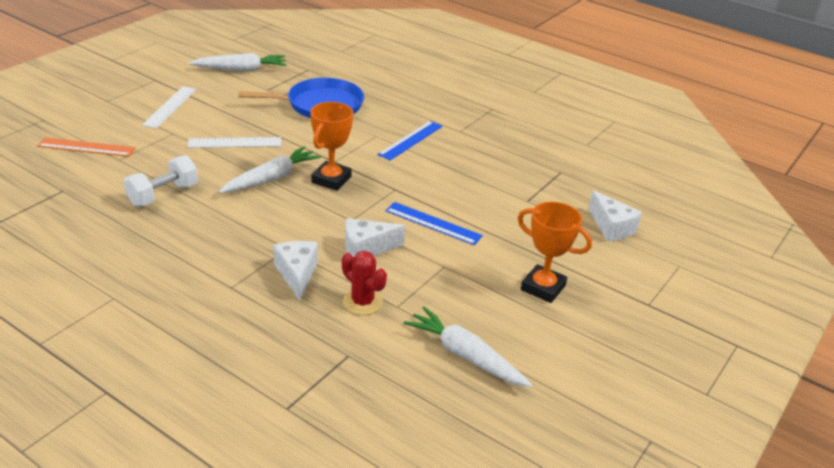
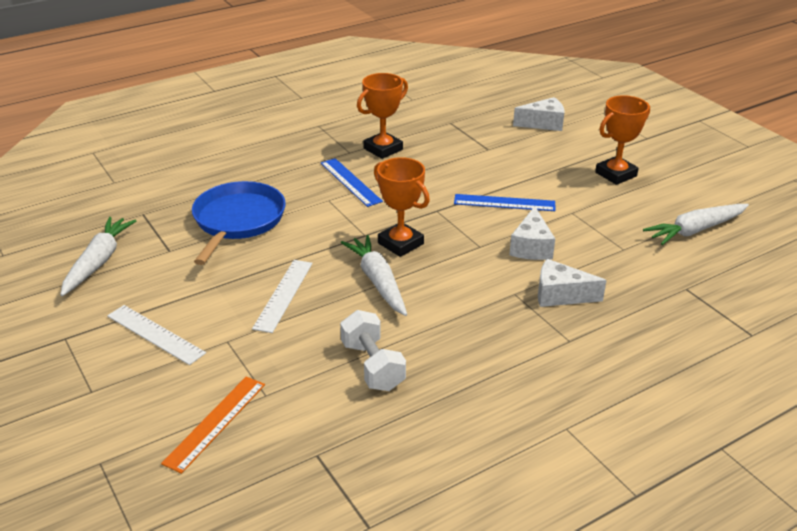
camera: 65 degrees left, 0 degrees up
(362, 302) = (614, 266): red cactus -> none
(433, 223) = (504, 203): blue ruler -> blue ruler turned 45 degrees clockwise
(478, 145) = (383, 149): none -> orange trophy

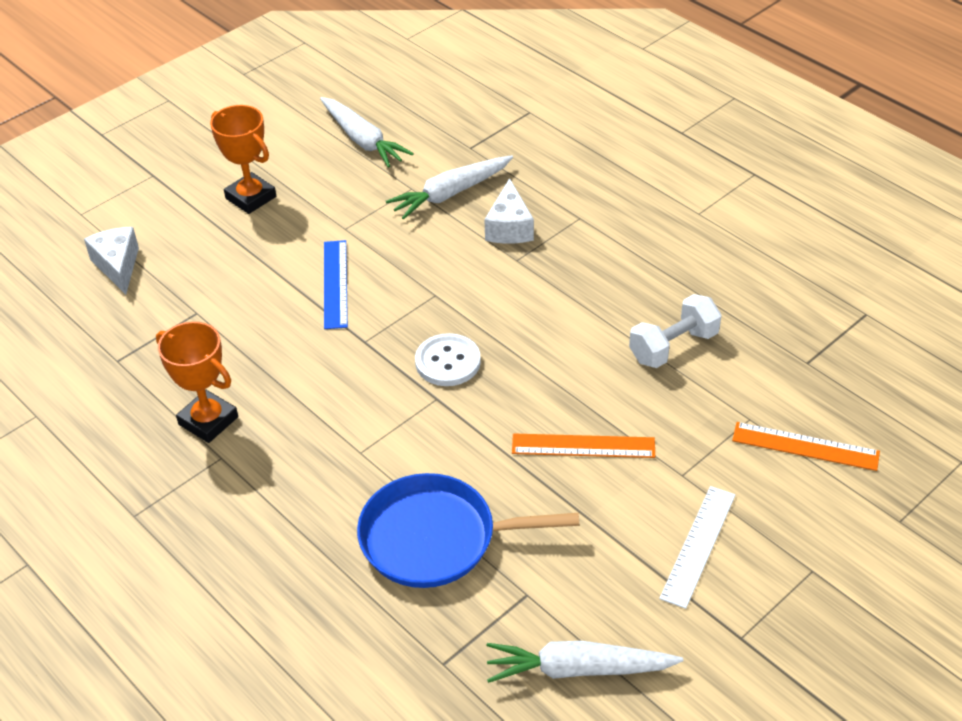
camera: 100 degrees left, 10 degrees up
(283, 295) = (583, 446): white ruler -> orange ruler
(350, 182) = (308, 438): blue ruler -> none
(378, 281) = (530, 368): white carrot -> white carrot (450, 194)
(400, 243) = (448, 362): orange trophy -> white button
(531, 247) = (426, 254): white cheese -> none

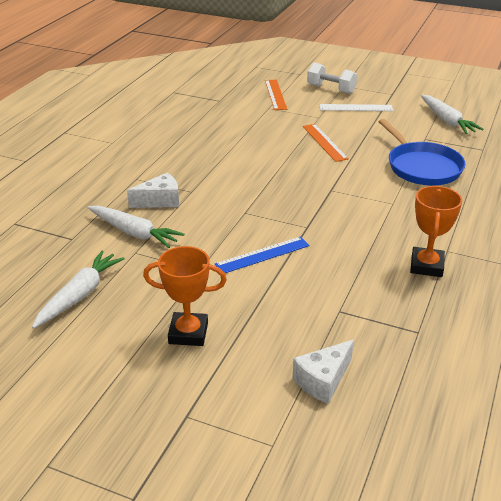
camera: 115 degrees left, 10 degrees down
(251, 197) = (188, 333): orange trophy -> orange trophy turned 75 degrees clockwise
(448, 362) = (299, 193): white button -> none
(673, 347) = (233, 132): white dumbbell -> white dumbbell (331, 89)

